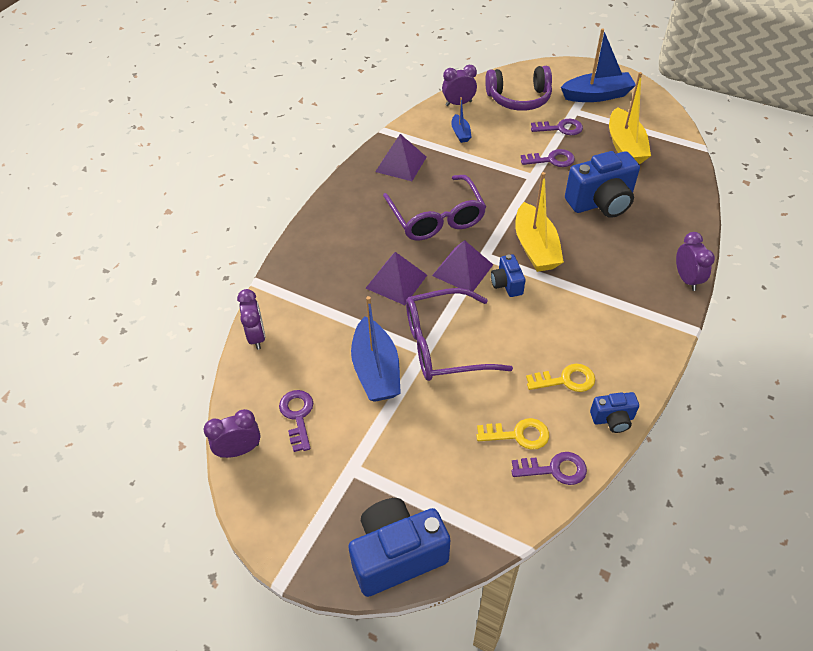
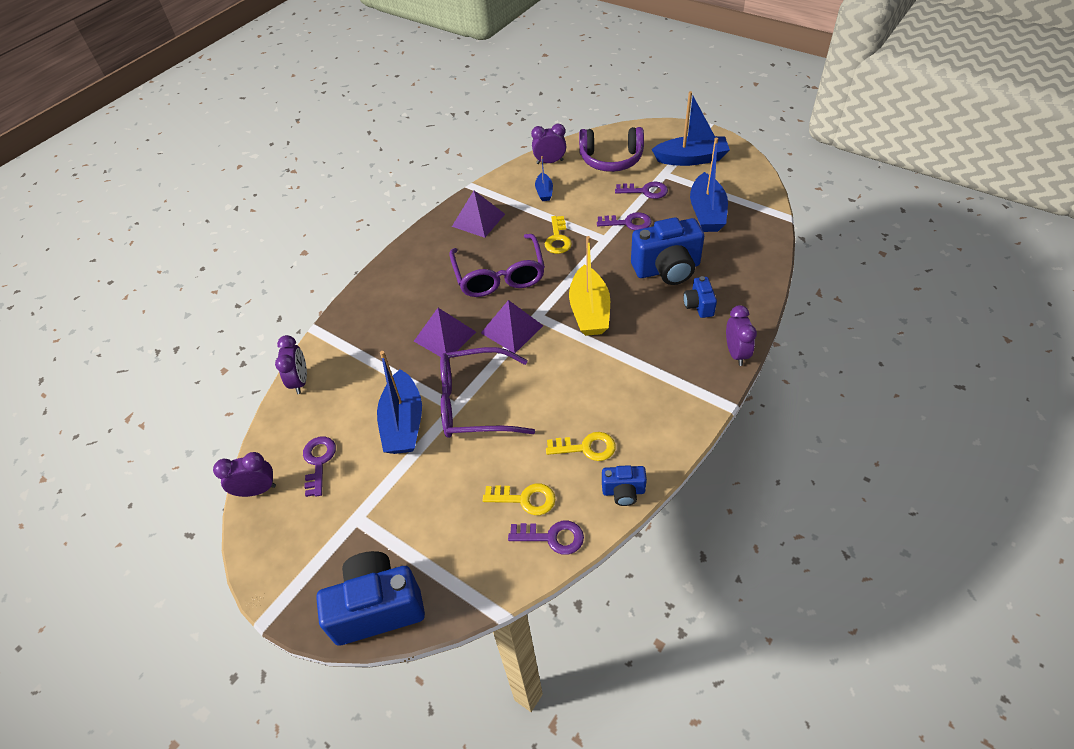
camera: 10 degrees right, 0 degrees up
(486, 179) = (557, 239): none -> yellow key
(506, 284) = (551, 346): blue camera -> blue camera (698, 305)
(625, 146) = (706, 212): yellow boat -> blue boat

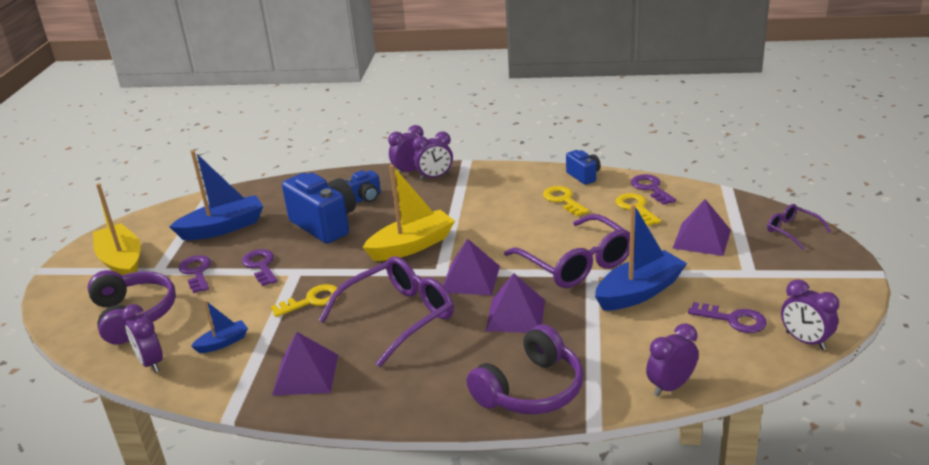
camera: 120 degrees left, 20 degrees down
(319, 462) = (733, 320): purple key -> purple key turned 120 degrees counterclockwise
(366, 312) = (531, 390): none -> purple headphones
(377, 607) = (792, 231): blue camera -> purple glasses
(431, 518) = (702, 239): none -> purple pyramid
(691, 159) = (122, 261): blue boat -> yellow boat
(709, 368) = (435, 177): none -> purple clock

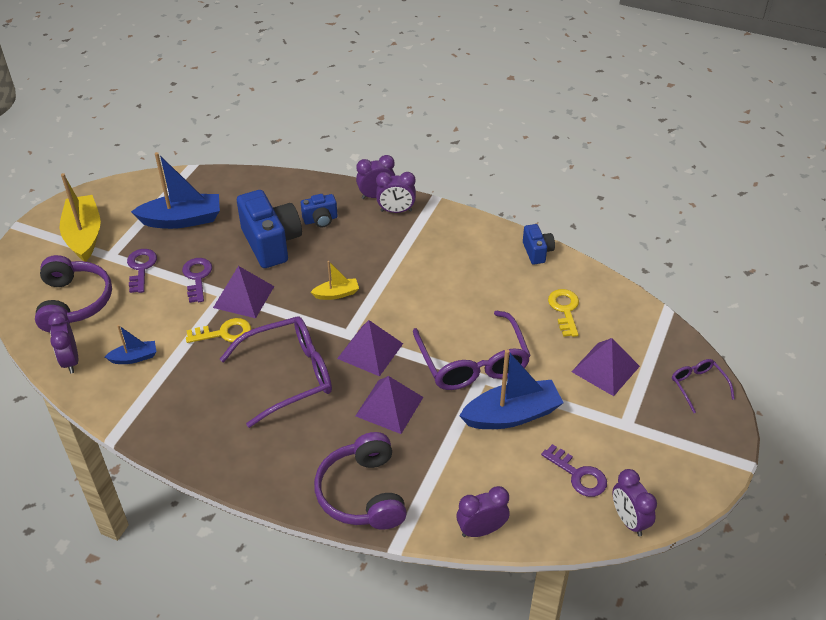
camera: 15 degrees right, 15 degrees up
(306, 374) = (187, 414): purple pyramid -> purple pyramid (244, 296)
(412, 246) = (336, 294): yellow boat -> yellow boat, size x0.51
(531, 390) = (362, 493): purple headphones -> purple headphones turned 105 degrees clockwise
(563, 200) = (501, 278): yellow key -> none
(651, 188) = (593, 288): purple key -> none

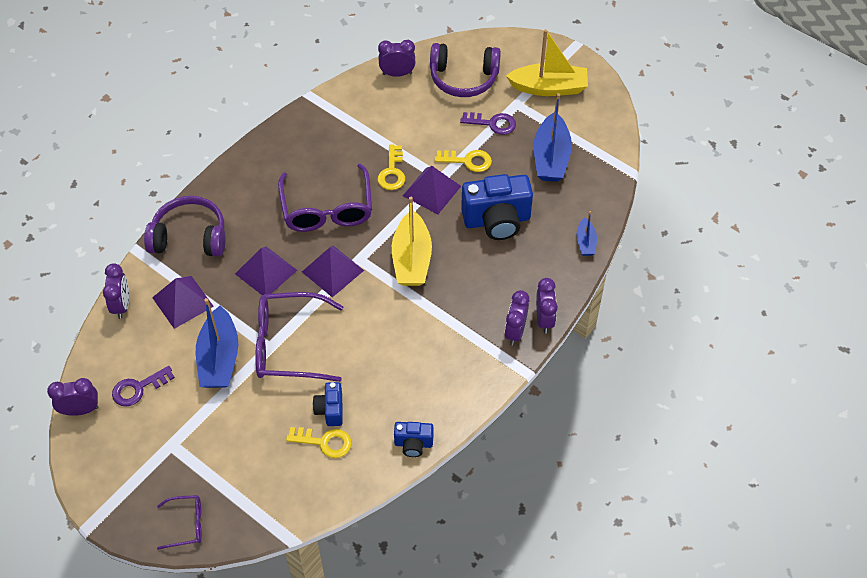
camera: 105 degrees right, 10 degrees up
(134, 357) = (386, 112): blue boat -> blue boat (585, 242)
(197, 277) = (468, 161): purple key -> yellow key
(320, 220) = (519, 265): blue camera -> blue camera (330, 410)
(336, 294) = (411, 259): yellow boat -> yellow boat, size x1.95
(605, 369) = (239, 451): purple pyramid -> purple pyramid (182, 302)

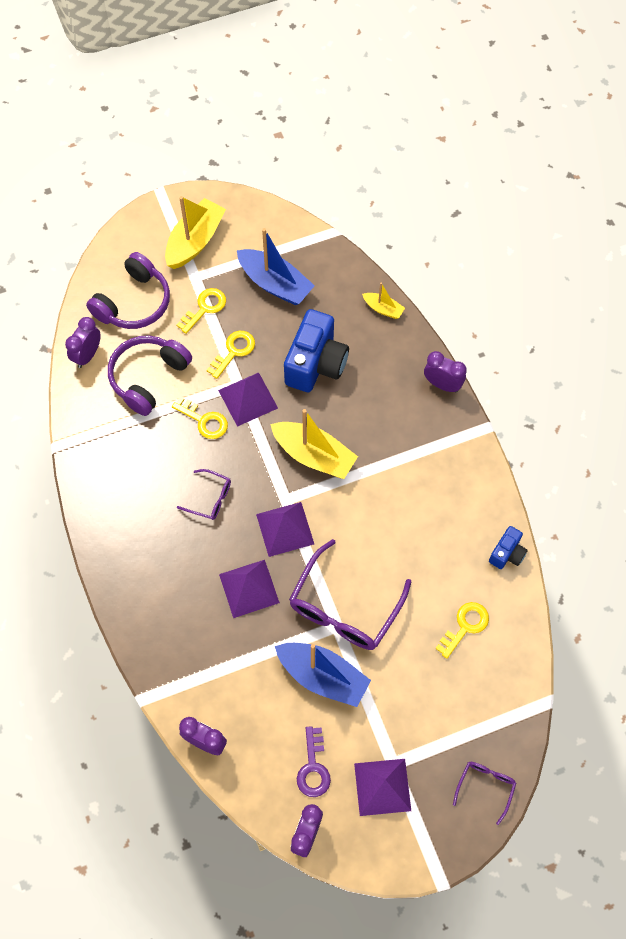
camera: 60 degrees left, 10 degrees up
(182, 302) = (237, 681): purple pyramid -> purple pyramid (382, 787)
(189, 237) = (162, 639): purple headphones -> purple headphones (148, 377)
(327, 209) = (210, 498): purple glasses -> purple glasses, size x0.49
(330, 410) = (434, 605): blue camera -> none
(493, 123) = (205, 308): purple key -> yellow key
(515, 332) = (441, 414): purple clock -> none
(585, 242) = (383, 309): blue boat -> yellow boat

